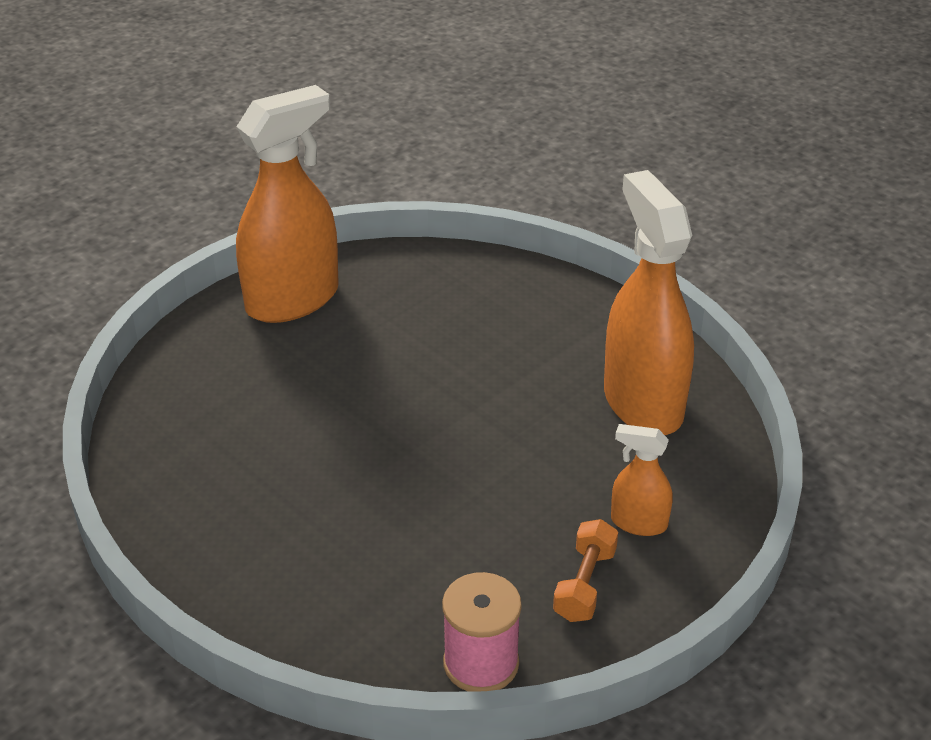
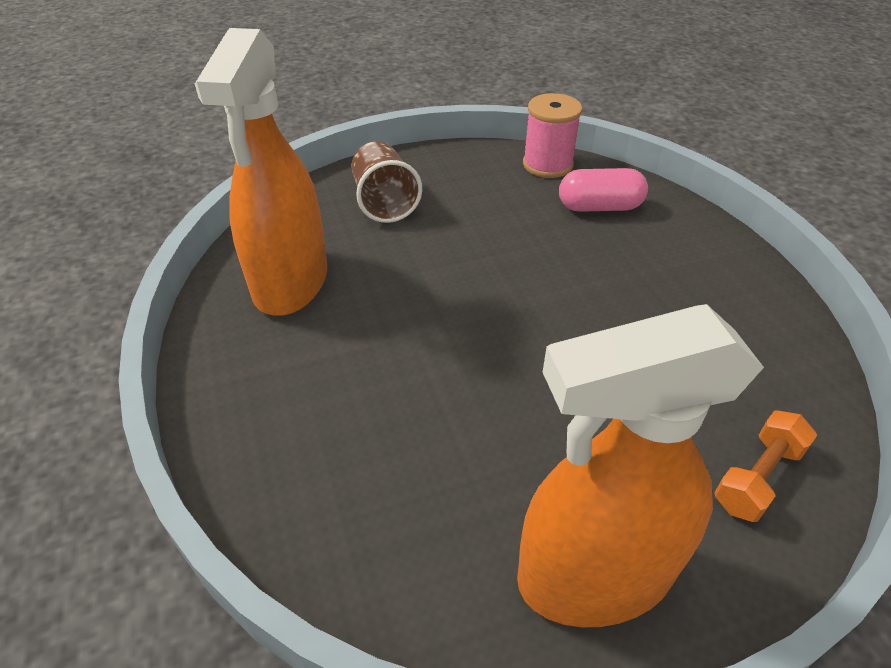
camera: 155 degrees left, 5 degrees up
(383, 606) = (599, 207): none -> pink capsule
(585, 584) = (452, 182): orange dumbbell -> orange dumbbell (757, 477)
(638, 523) = (384, 203): orange spray bottle -> brown cup

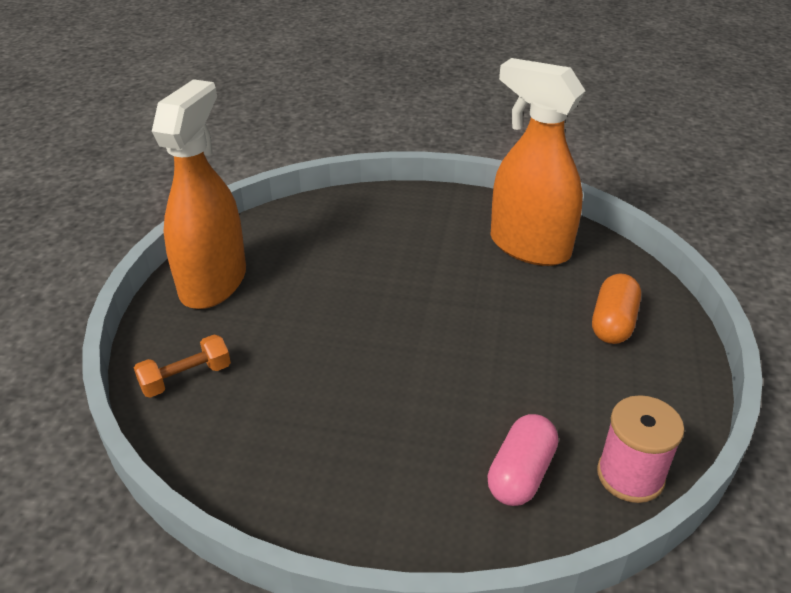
camera: 120 degrees right, 5 degrees down
(384, 203) = (613, 323): brown cup -> orange capsule
(757, 477) = (186, 378): orange dumbbell -> orange dumbbell turned 75 degrees clockwise

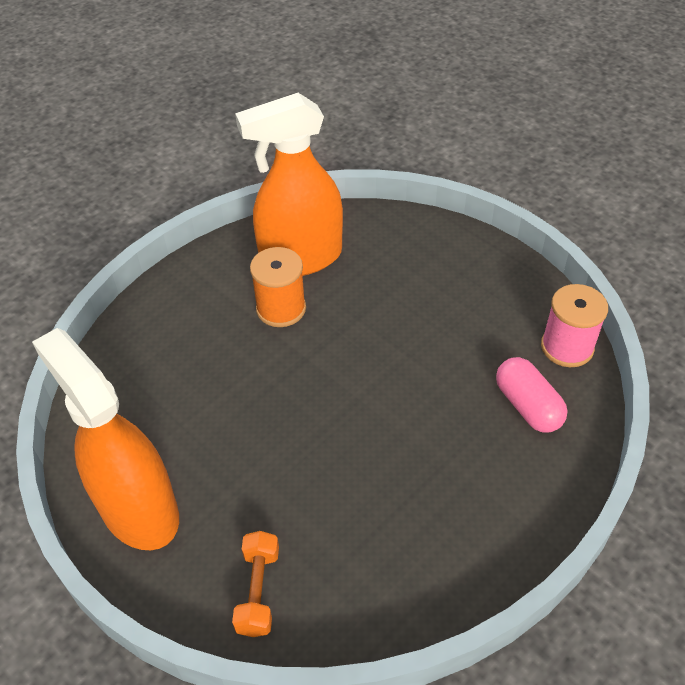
camera: 55 degrees left, 10 degrees up
(464, 261) = (281, 309): none -> orange spool
(613, 323) = (425, 265): orange capsule -> none

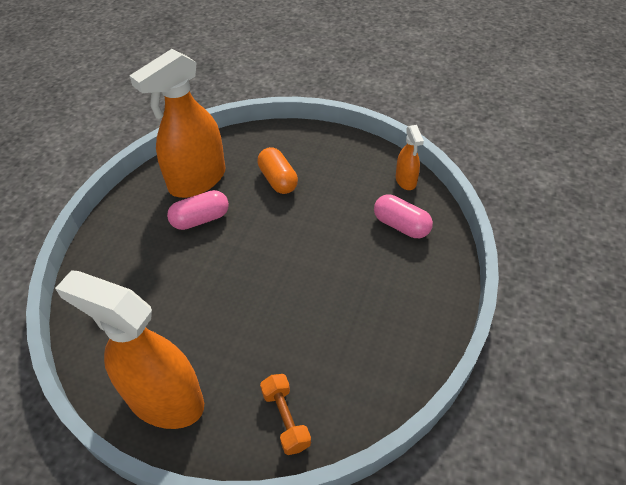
camera: 25 degrees left, 0 degrees up
(281, 309) = (200, 219): orange spool -> pink capsule
(398, 290) = (278, 180): none -> orange capsule
(567, 347) = (405, 181): pink spool -> orange spray bottle

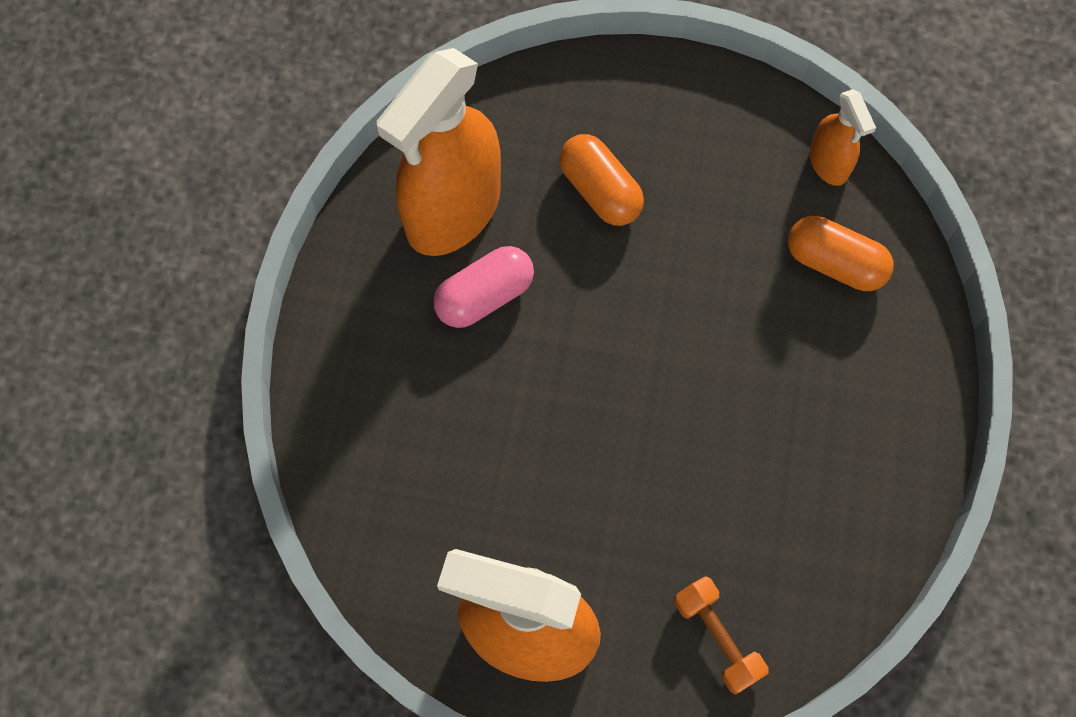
camera: 10 degrees left, 20 degrees up
(401, 225) = (834, 263): pink capsule -> orange capsule

